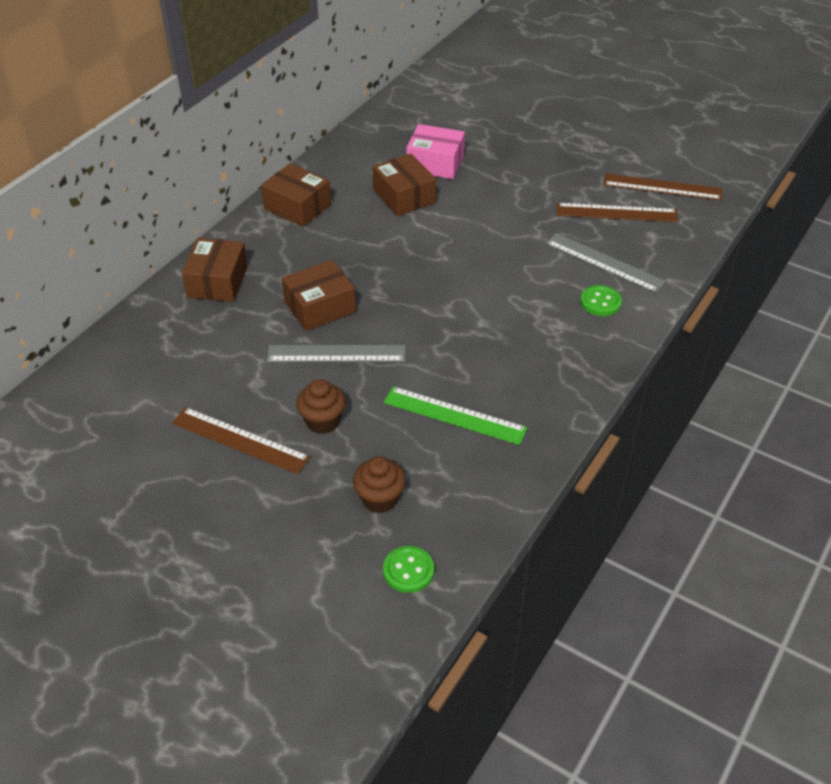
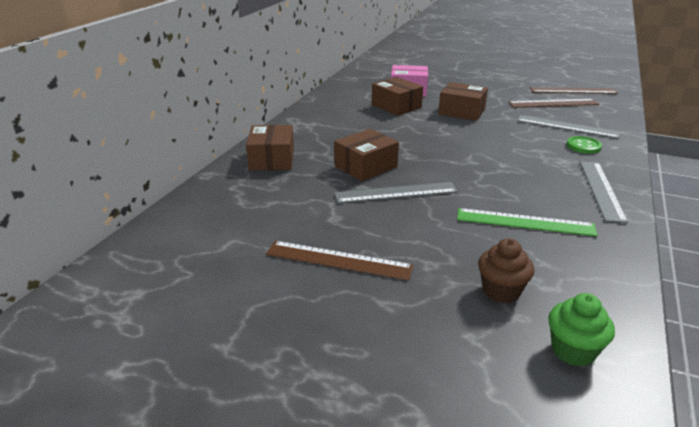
camera: 10 degrees left, 15 degrees down
(297, 206) = (318, 116): brown box -> brown box (461, 112)
(322, 421) = (410, 238): brown cupcake -> none
(408, 570) = (573, 350): green button -> green cupcake
(571, 378) = (601, 190): none -> grey ruler

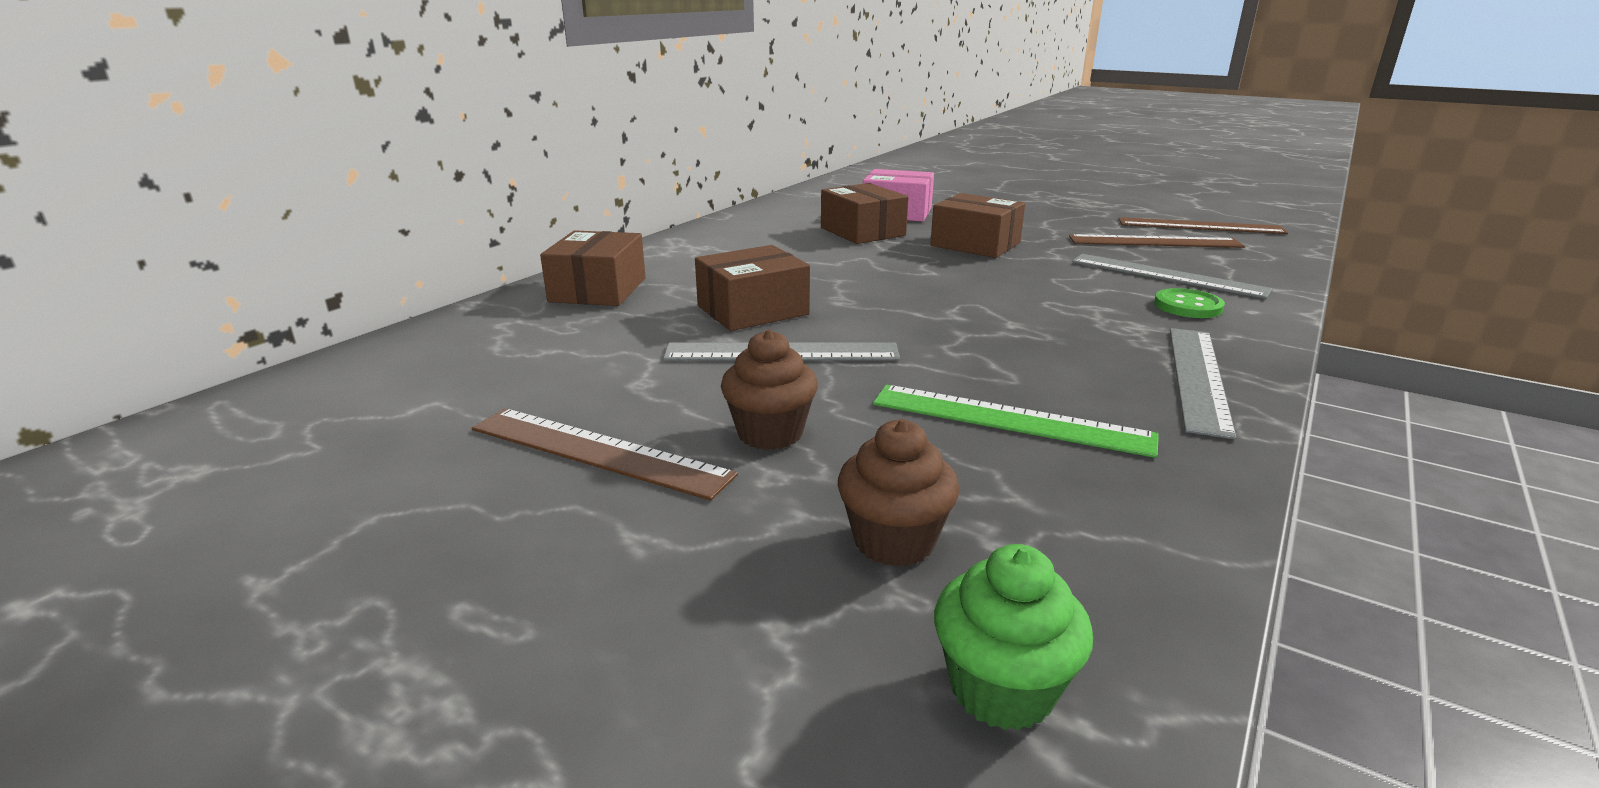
camera: 10 degrees right, 5 degrees down
(416, 241) = (770, 433): none -> brown cupcake

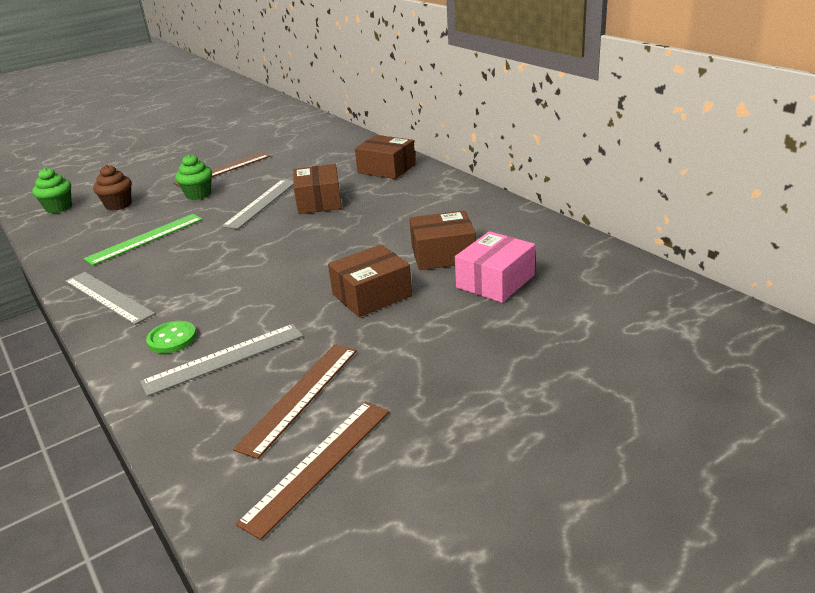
camera: 115 degrees right, 5 degrees up
(770, 433) = (198, 194): brown cupcake -> green cupcake

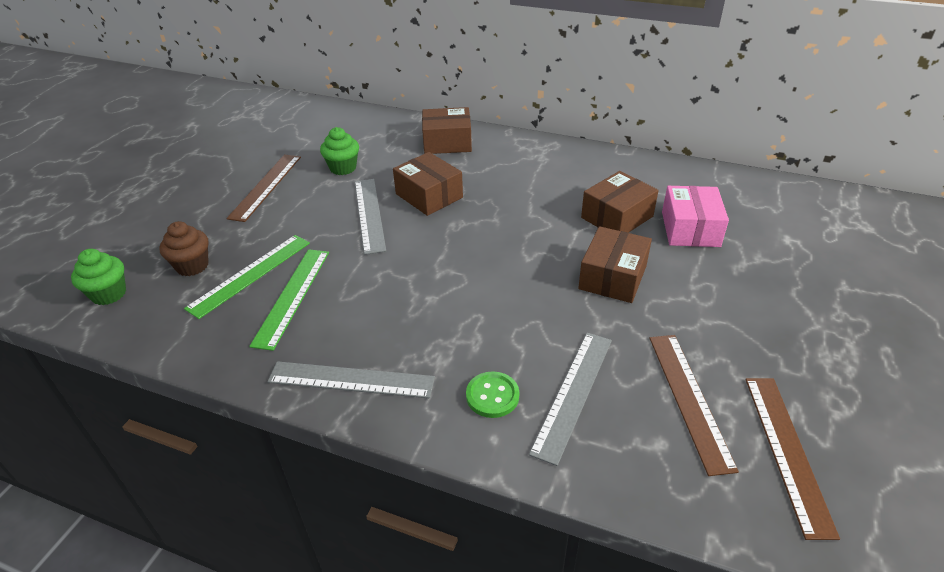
camera: 35 degrees left, 10 degrees up
(141, 219) = (250, 274): none -> green ruler
(198, 194) = (279, 224): green cupcake -> green cupcake (343, 168)

